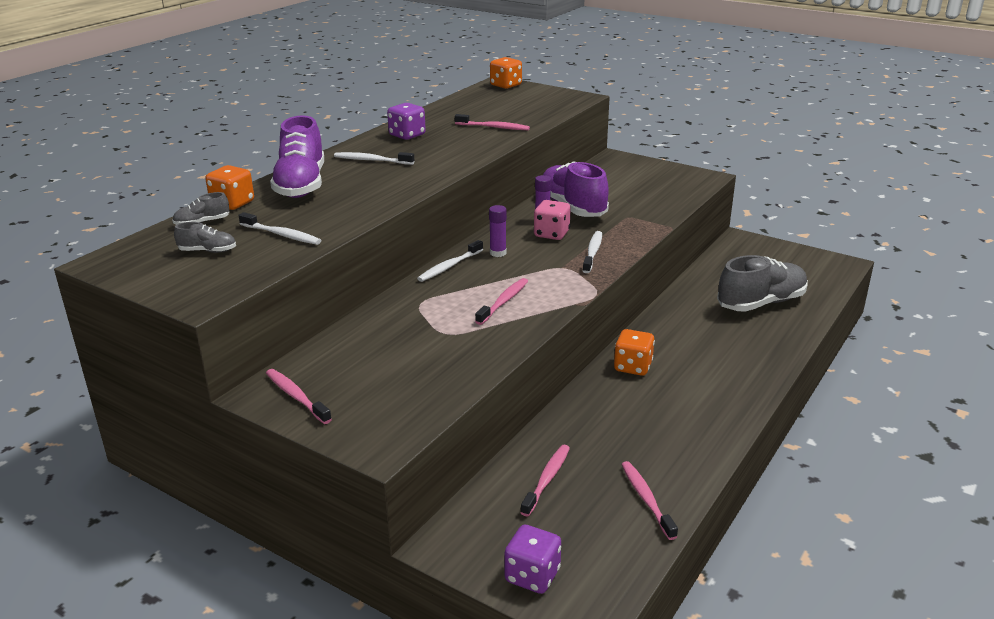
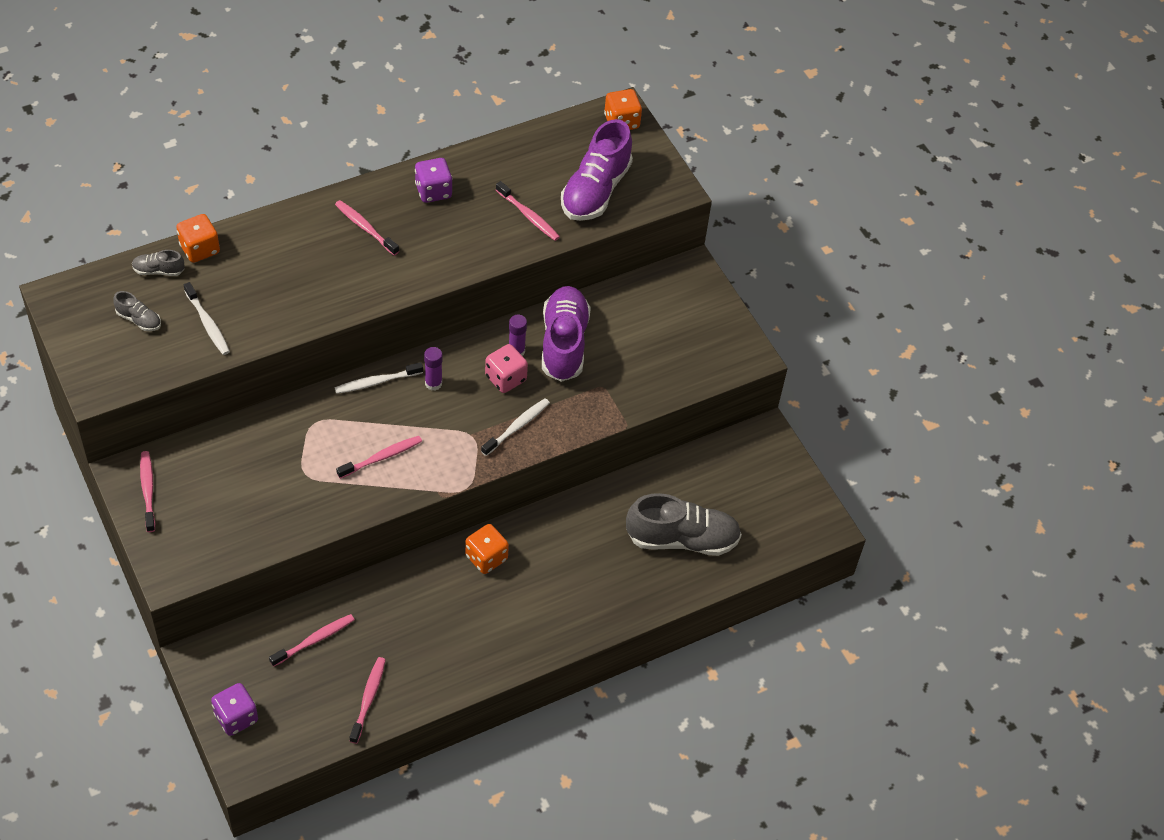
camera: 25 degrees right, 25 degrees up
(301, 185) = (274, 244): purple shoe -> purple shoe (595, 190)
(372, 160) = (365, 228): white toothbrush -> pink toothbrush

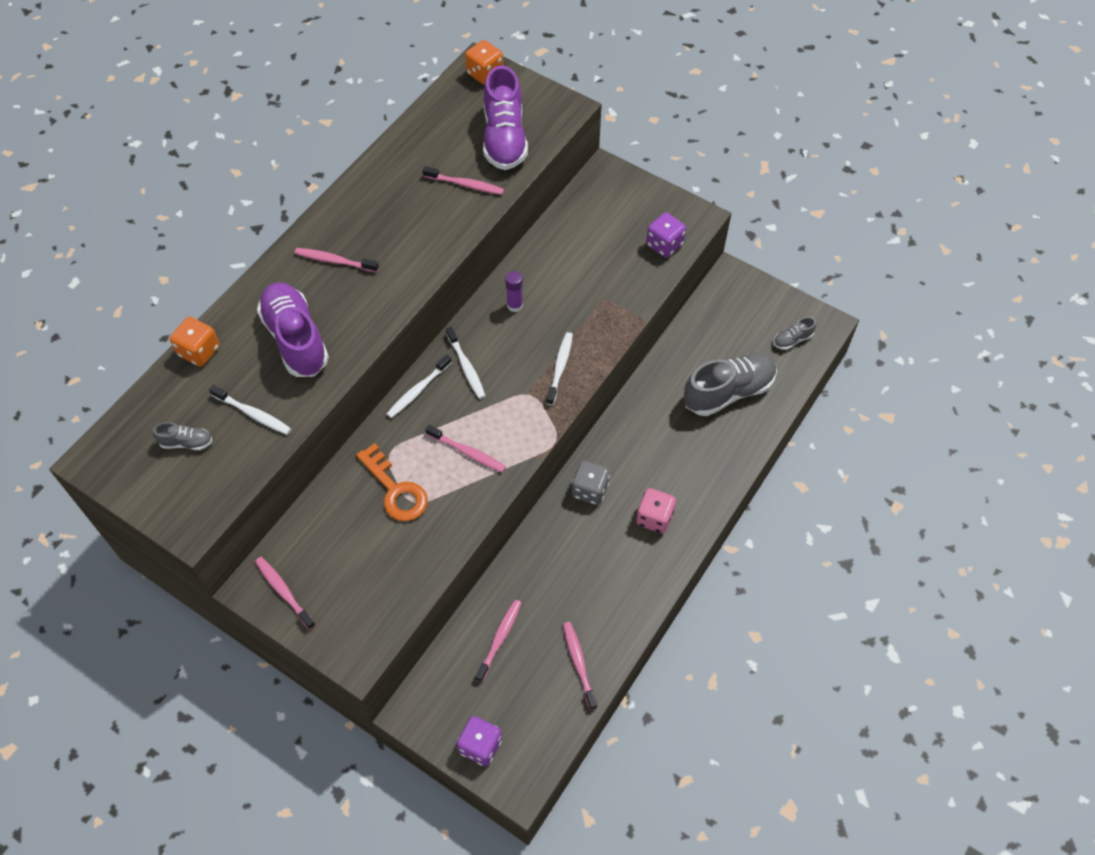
camera: 25 degrees left, 5 degrees up
(158, 270) = (174, 389): grey shoe -> grey shoe (792, 340)
(297, 456) = (395, 490): none -> orange key
(381, 457) = (467, 452): pink toothbrush -> pink toothbrush turned 90 degrees clockwise
(433, 191) = (371, 202): purple dice -> purple dice (664, 245)
(433, 383) = (466, 367): purple glue stick -> white toothbrush
(486, 557) = (590, 490): orange dice -> grey dice
(505, 378) = (522, 332): pink dice -> pink dice (654, 518)
(564, 343) = (548, 280): purple shoe -> purple shoe (296, 339)

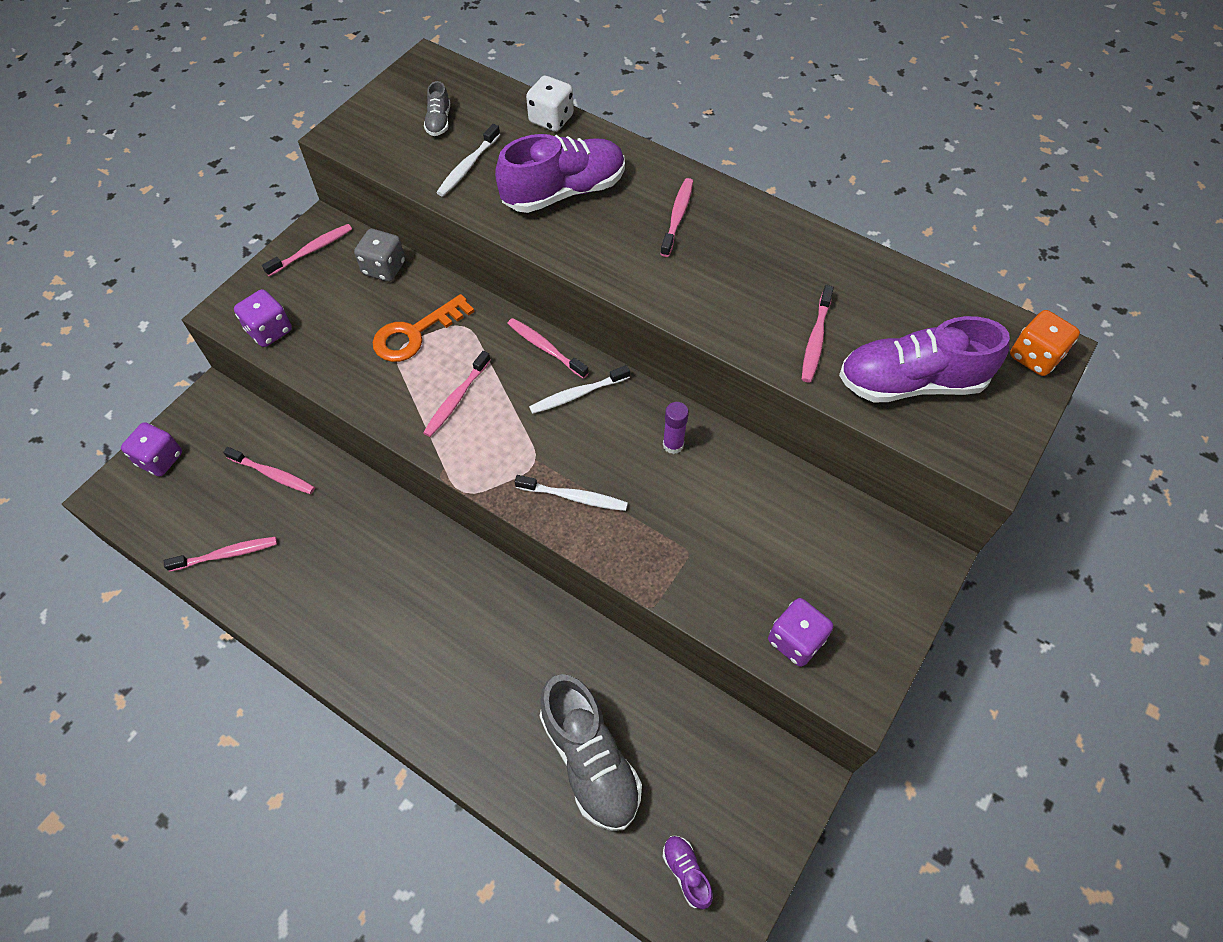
camera: 90 degrees right, 0 degrees up
(199, 351) = (551, 119): orange dice -> white dice
(383, 614) = (269, 330): none -> purple dice
(418, 390) = (545, 348): white toothbrush -> pink toothbrush
(590, 490) = (448, 569): grey dice -> grey dice (384, 268)
(654, 518) = (400, 646): pink dice -> none
(792, 340) = (686, 872): grey shoe -> purple shoe

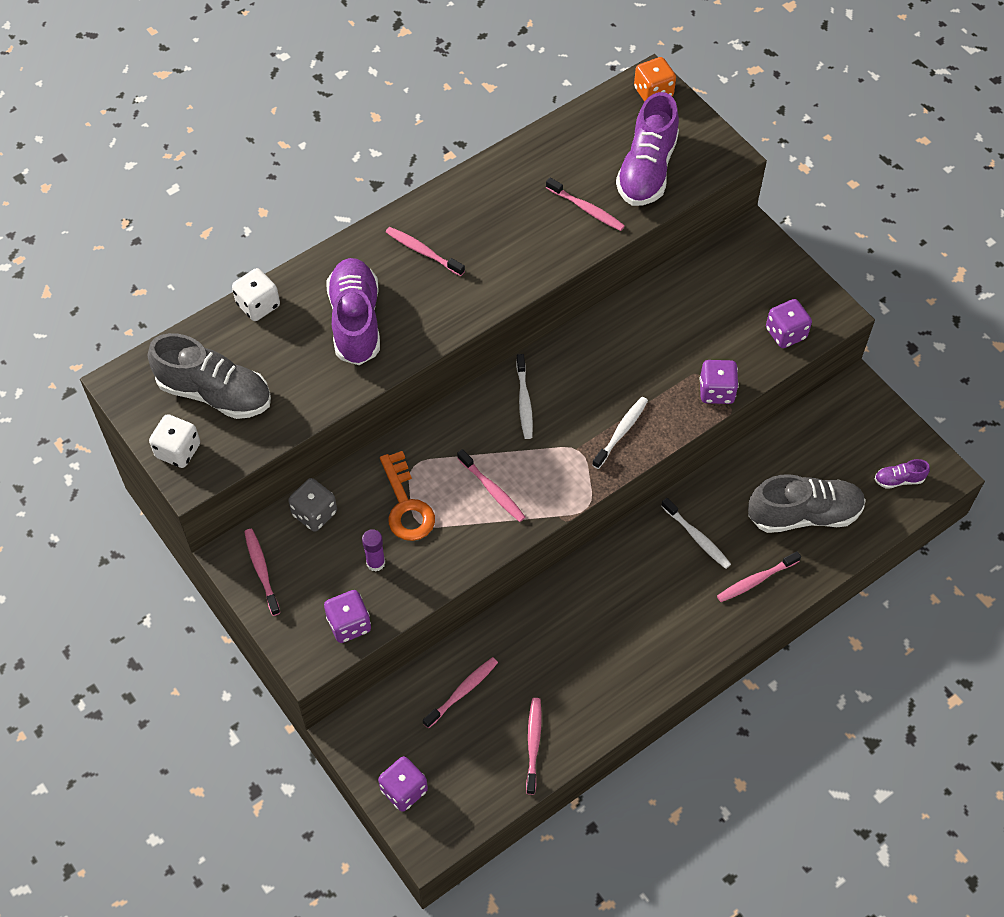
camera: 70 degrees left, 0 degrees up
(367, 118) = (178, 450): none -> white dice
(439, 122) = (215, 393): grey shoe -> grey shoe, size x2.22
(468, 166) = (288, 384): white toothbrush -> white toothbrush (697, 537)
(545, 348) = (466, 410): pink toothbrush -> pink toothbrush (756, 580)
(672, 582) = (716, 391): none -> purple dice
(673, 445) = (599, 351): purple glue stick -> purple glue stick (375, 563)

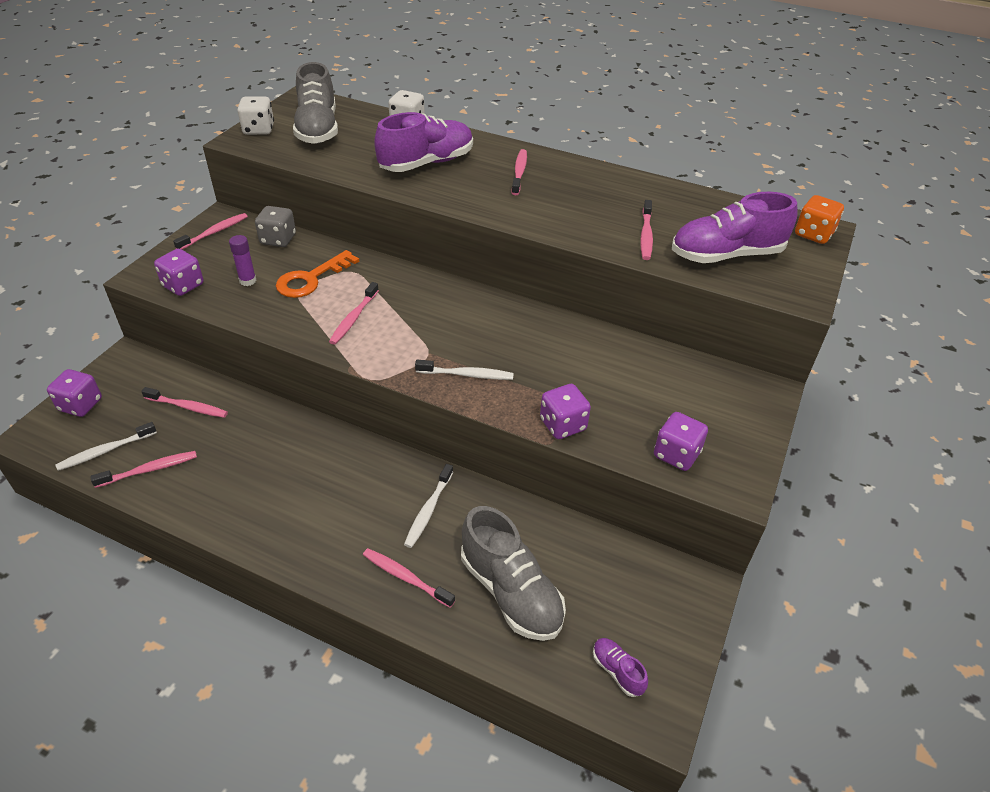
camera: 60 degrees right, 15 degrees down
(524, 401) = (455, 308): white toothbrush -> white toothbrush (105, 451)

